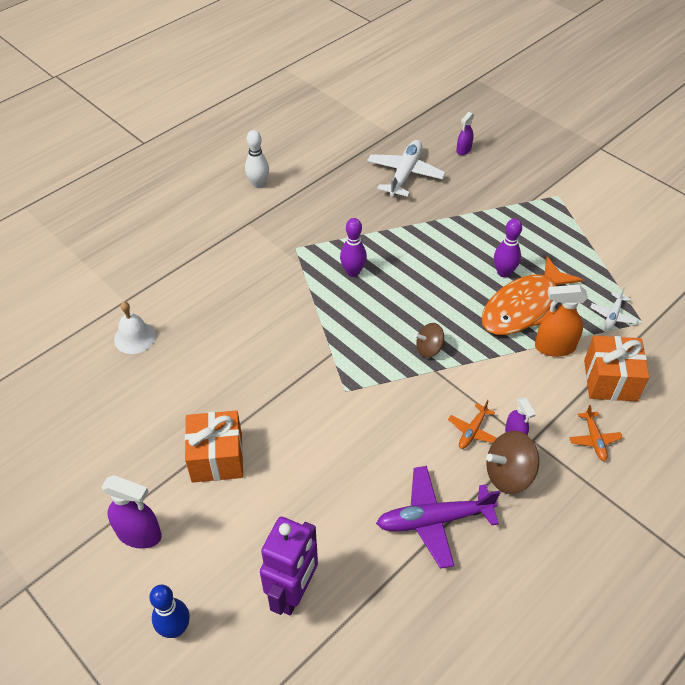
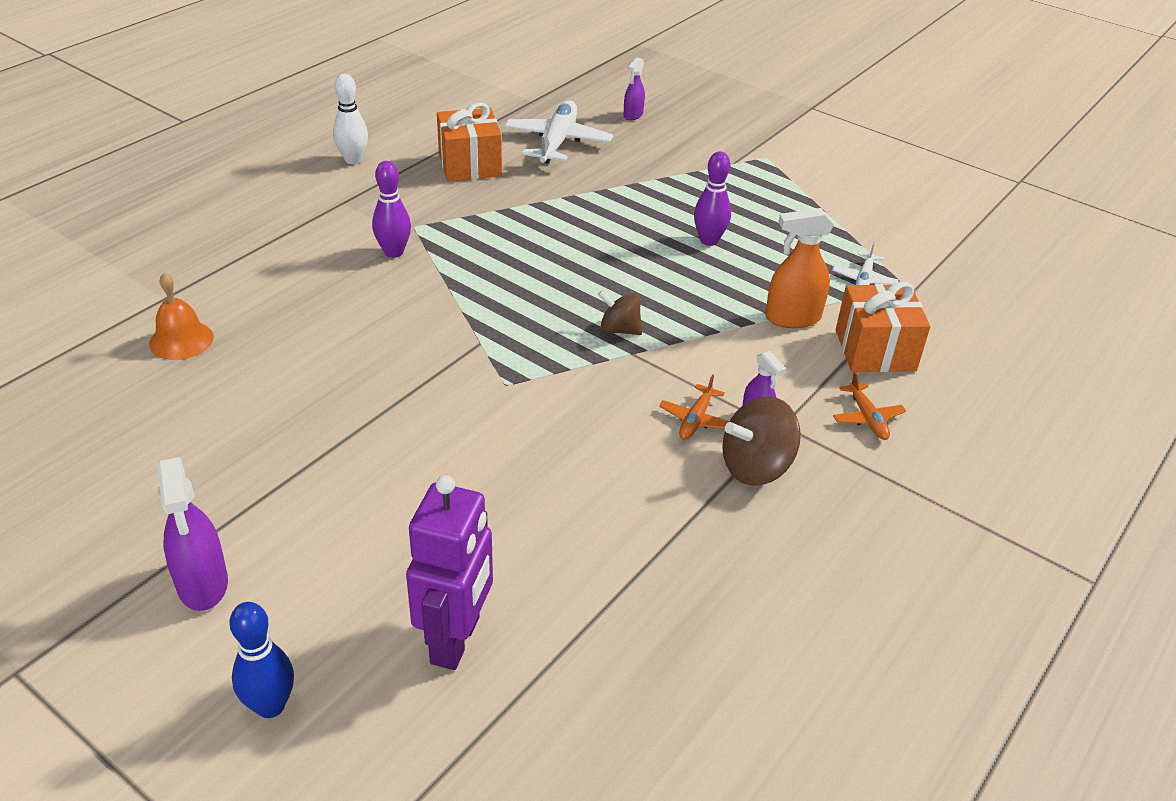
camera: 10 degrees left, 10 degrees down
(134, 337) = (181, 340): white bell -> orange bell
(139, 534) = (203, 584): purple spray bottle -> purple spray bottle turned 60 degrees clockwise
(217, 457) = (320, 477): orange gift -> orange gift (470, 165)
(353, 272) = (499, 249): purple bowling pin -> purple bowling pin (394, 252)
(429, 349) = (619, 329): brown spinning top -> brown spinning top turned 45 degrees clockwise
(434, 520) = (658, 529): purple plane -> none
(523, 307) = (742, 276): orange fish -> none

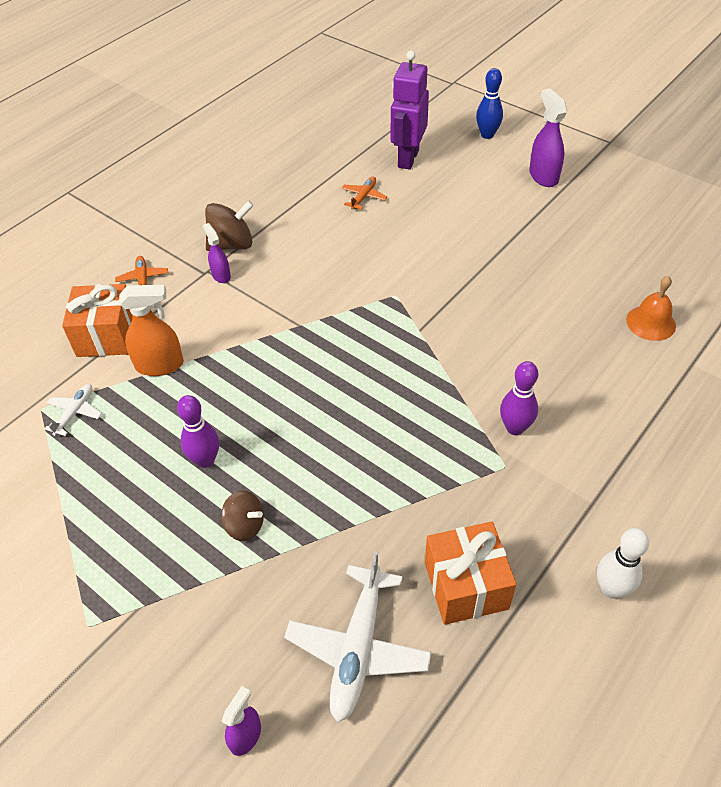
camera: 175 degrees left, 10 degrees up
(619, 329) = (308, 347): brown spinning top -> brown spinning top (245, 525)
(696, 419) = (263, 274): orange plane -> orange plane (363, 197)

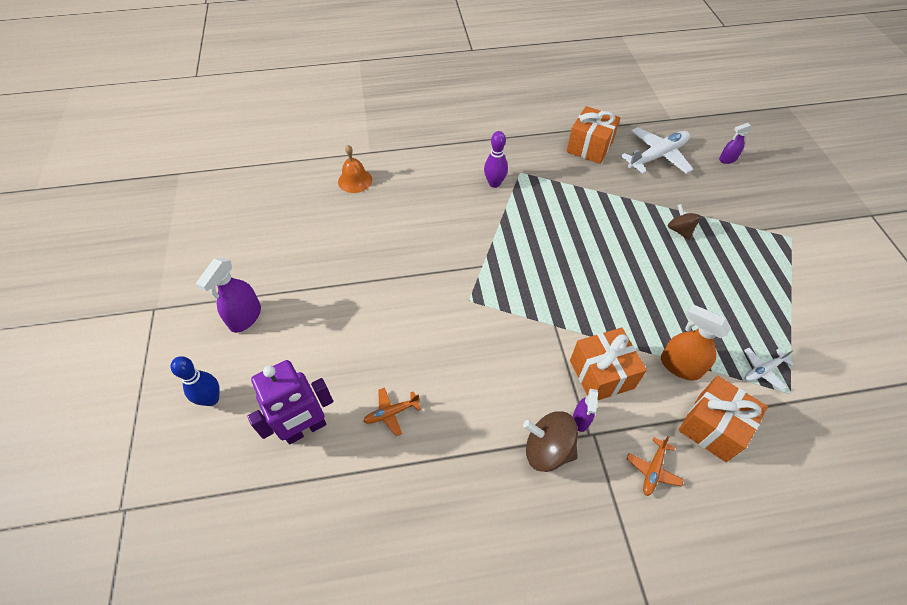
camera: 140 degrees left, 5 degrees up
(205, 460) = (683, 277): purple bowling pin -> none
(228, 314) = (601, 374): none -> orange gift
(611, 589) = (530, 113): white bowling pin -> none

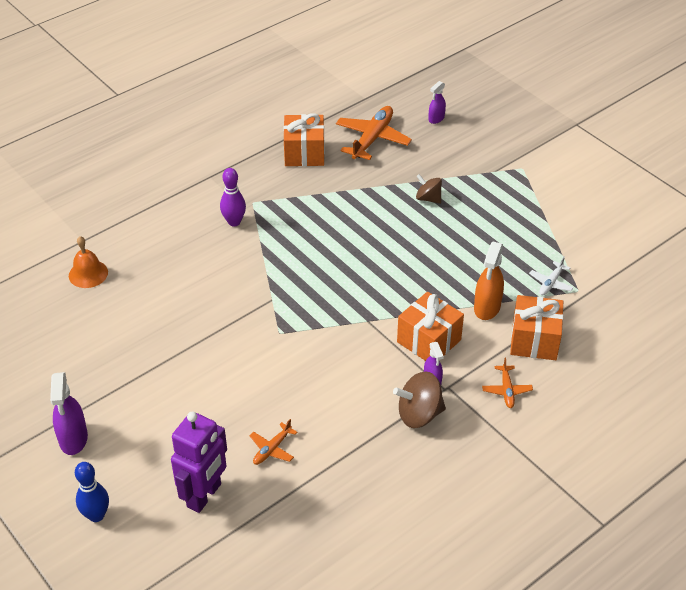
camera: 30 degrees left, 10 degrees down
(657, 156) = (372, 139): white plane -> orange plane
(680, 366) = (487, 307): orange spray bottle -> orange spray bottle turned 75 degrees counterclockwise

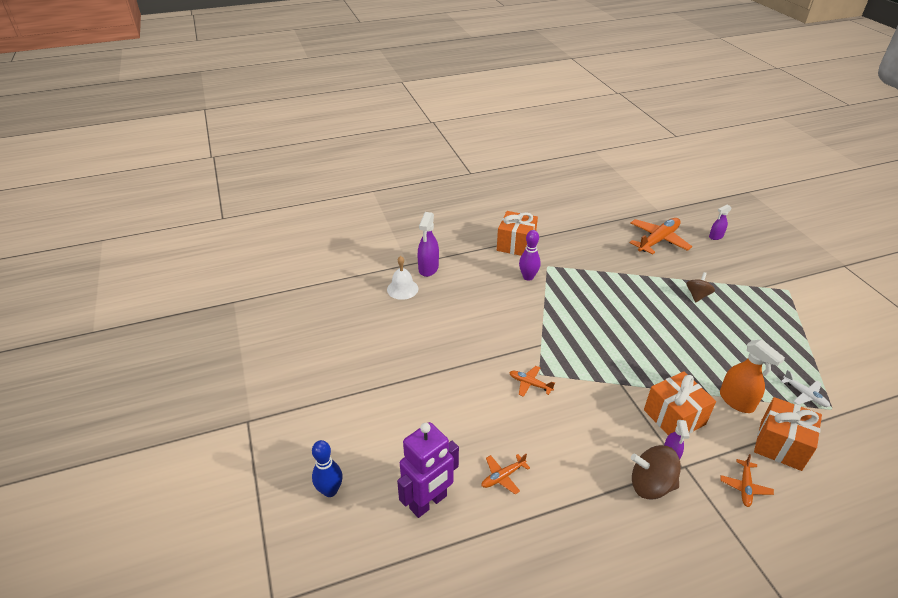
camera: 20 degrees right, 5 degrees down
(73, 439) = (339, 416): purple spray bottle -> purple spray bottle (428, 268)
(88, 274) = (402, 289): orange bell -> white bell
(272, 347) = (530, 384): none -> orange plane
(304, 153) = (599, 239): orange gift -> orange gift (516, 244)
(428, 198) = (697, 295): brown spinning top -> brown spinning top turned 60 degrees clockwise
(487, 307) = (736, 401): orange spray bottle -> orange spray bottle turned 75 degrees counterclockwise
(551, 283) = (804, 394): white plane -> white plane turned 90 degrees counterclockwise

